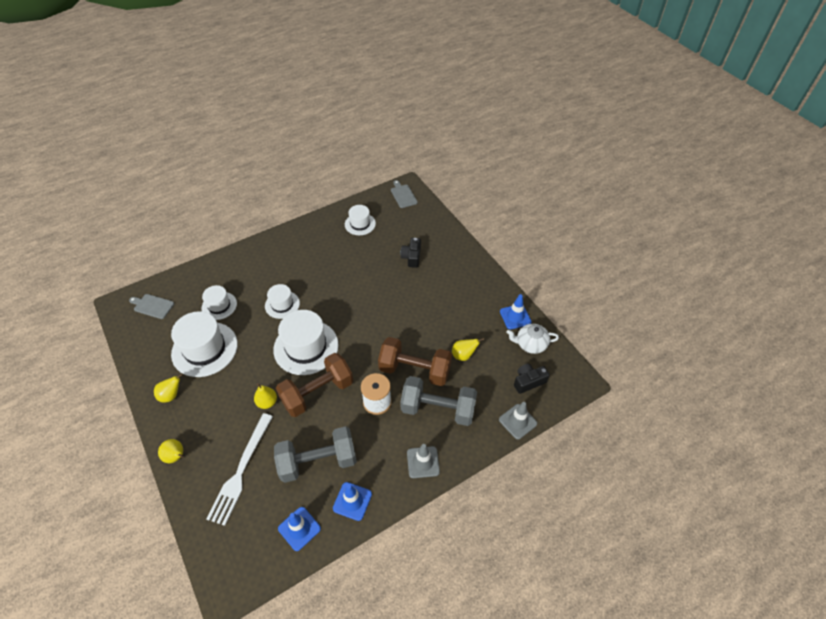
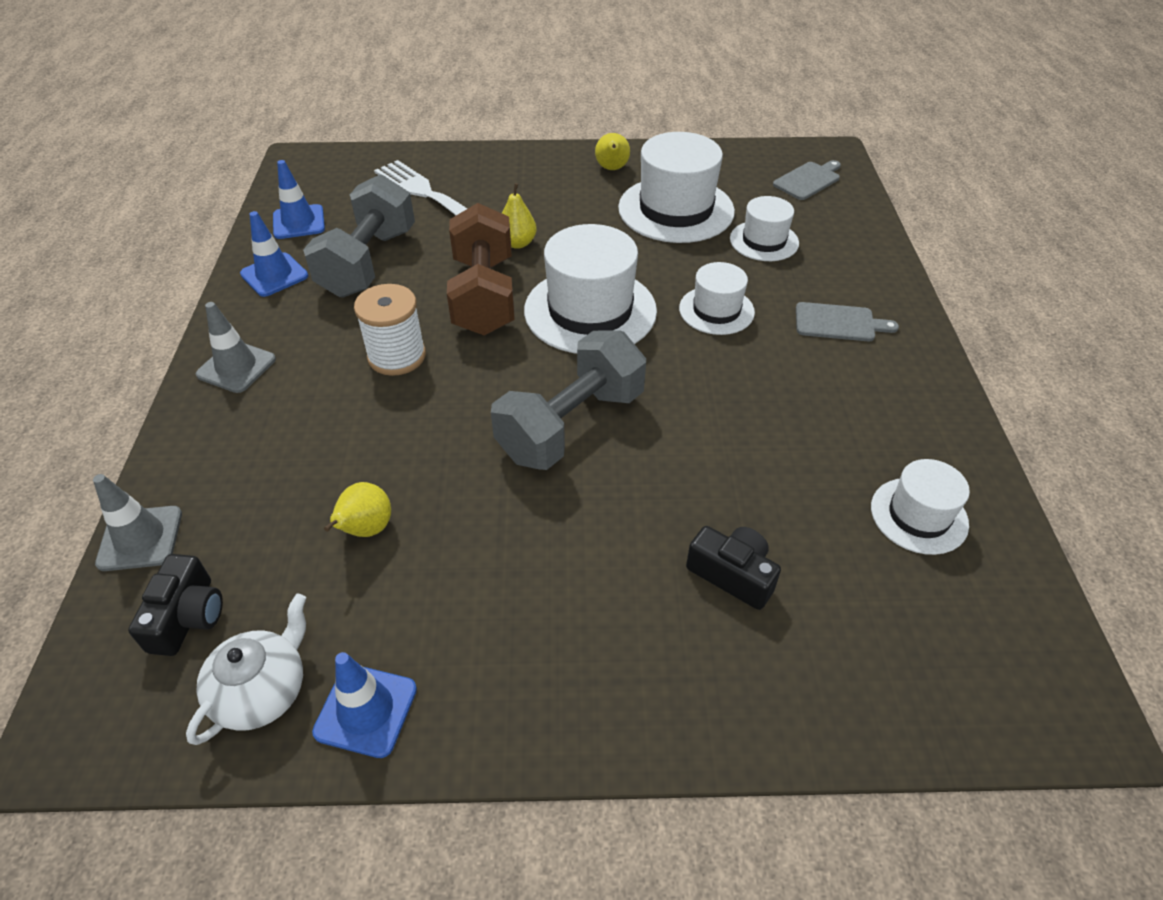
camera: 120 degrees right, 5 degrees down
(176, 456) = (509, 157): yellow pear -> none
(403, 195) = (1026, 680): grey cutting board -> grey cutting board (838, 323)
(415, 370) = (408, 433): brown dumbbell -> none
(438, 409) = (299, 428): grey dumbbell -> grey dumbbell (571, 425)

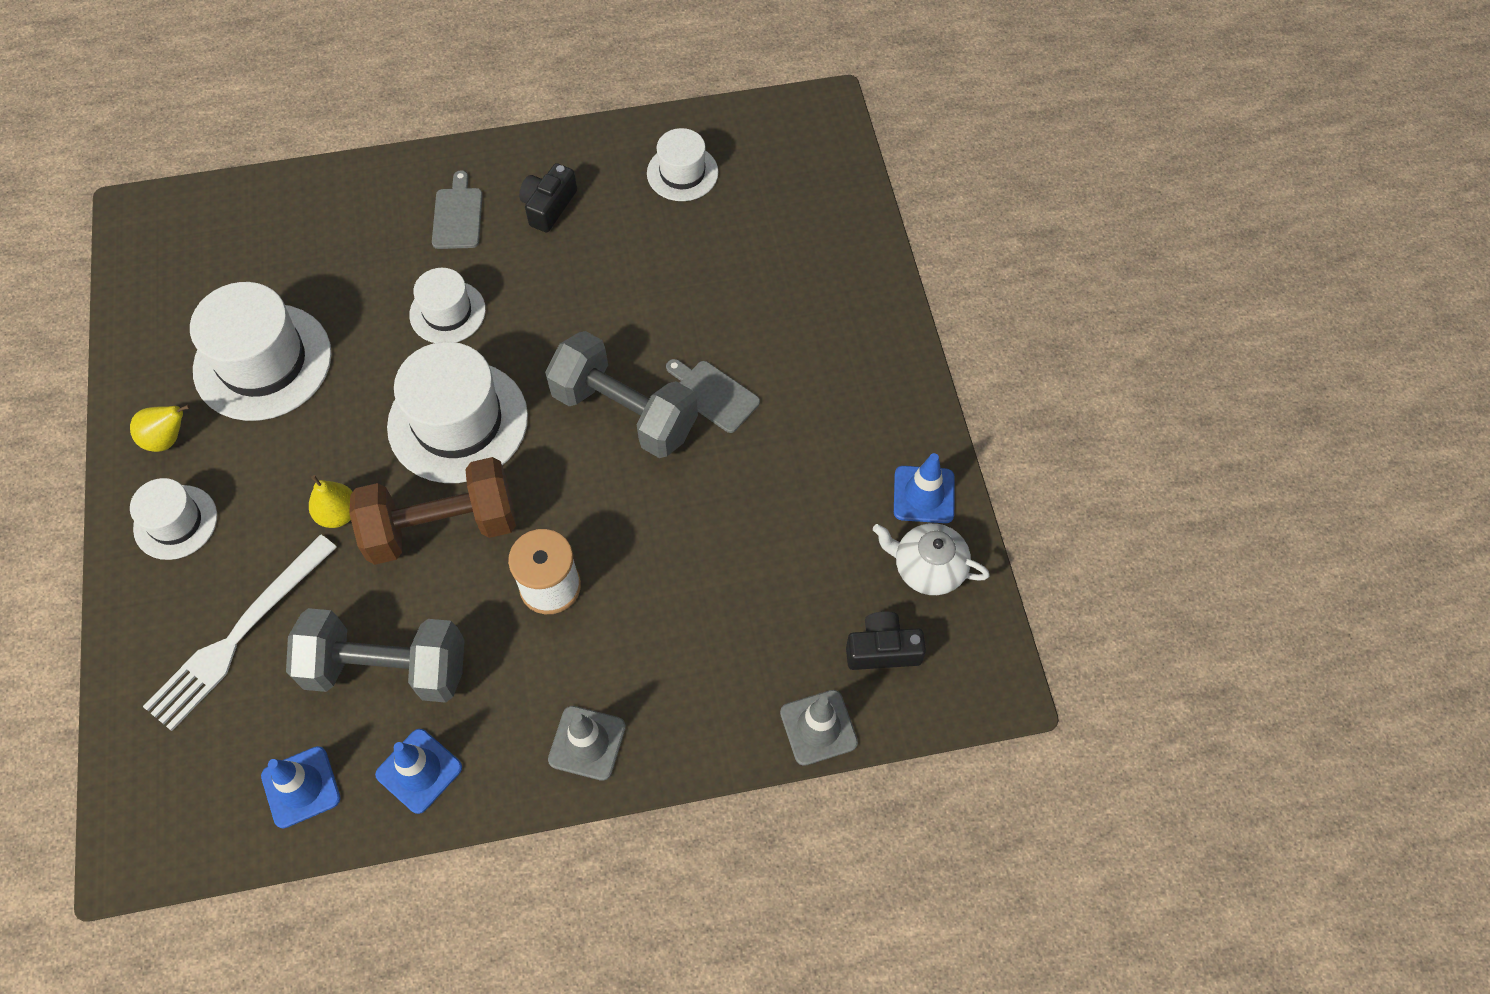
camera: 100 degrees left, 15 degrees up
(366, 529) = (771, 545): yellow pear -> none
(732, 574) = (760, 285): black camera -> black camera (549, 206)
(764, 241) = (324, 276): white hat -> white hat (175, 522)
(808, 180) = (198, 237): grey cutting board -> grey cutting board (713, 394)

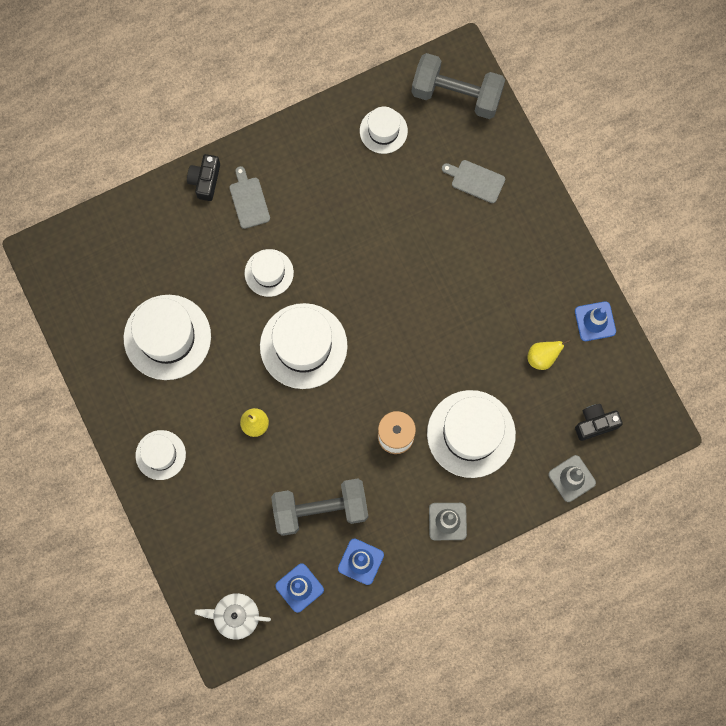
camera: 15 degrees left, 15 degrees up
(167, 439) = (131, 403): yellow pear -> yellow pear (542, 357)
(238, 636) = (228, 513): white fork -> none
(441, 527) = (319, 416): brown dumbbell -> none
(549, 206) = (305, 178): black camera -> black camera (205, 180)
(624, 412) = (402, 313): grey dumbbell -> grey dumbbell (456, 94)
(672, 613) = (471, 434): none -> white hat
(713, 394) = (452, 287): grey cutting board -> grey cutting board (475, 180)
(928, 568) = (608, 367): white teapot -> white teapot (236, 616)

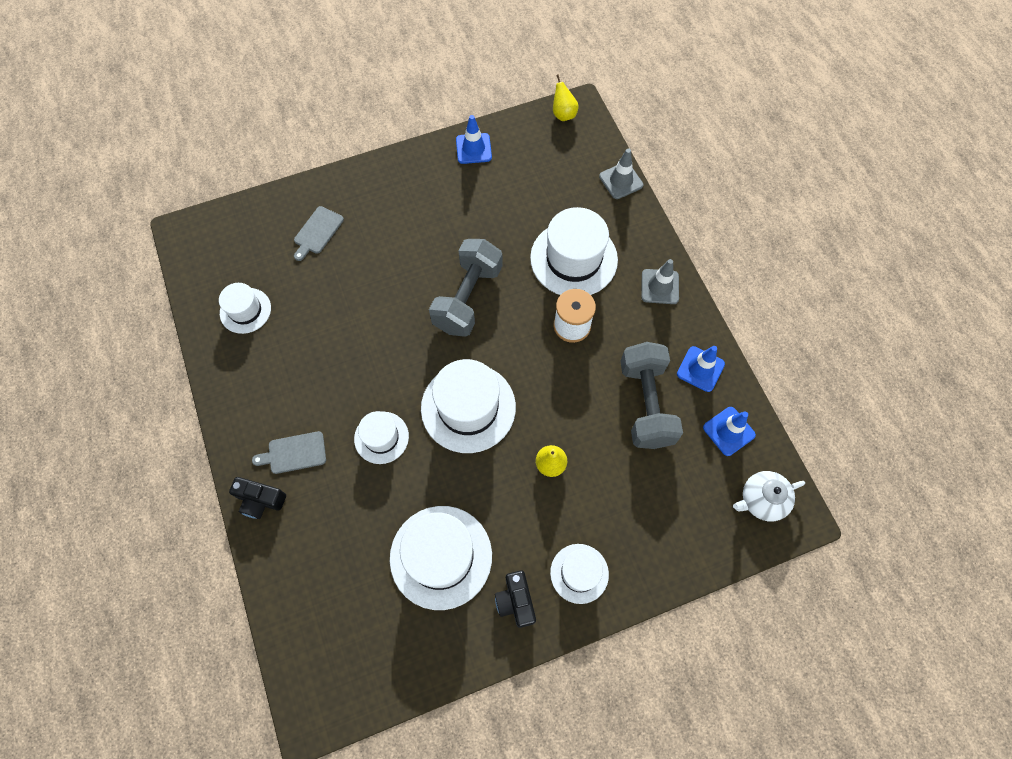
camera: 85 degrees left, 10 degrees down
(236, 616) = (761, 500): white teapot -> white teapot turned 60 degrees clockwise
(456, 94) = (223, 241): grey dumbbell -> grey dumbbell (468, 298)
(542, 357) = (503, 193): yellow pear -> yellow pear (563, 114)
(595, 424) = (570, 158): black camera -> black camera (516, 601)

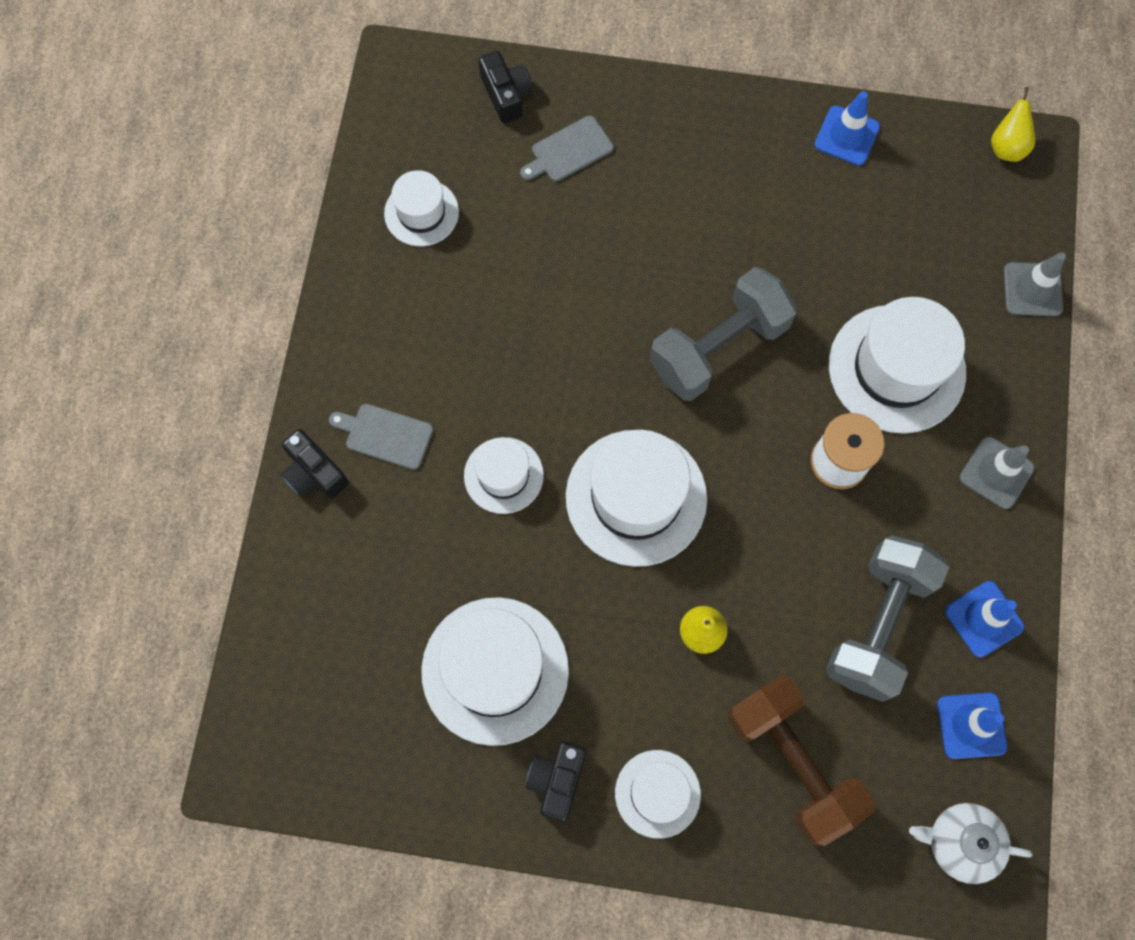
camera: 30 degrees right, 5 degrees up
(261, 218) = (506, 94): none -> black camera
(644, 509) = (792, 762): none -> brown dumbbell

